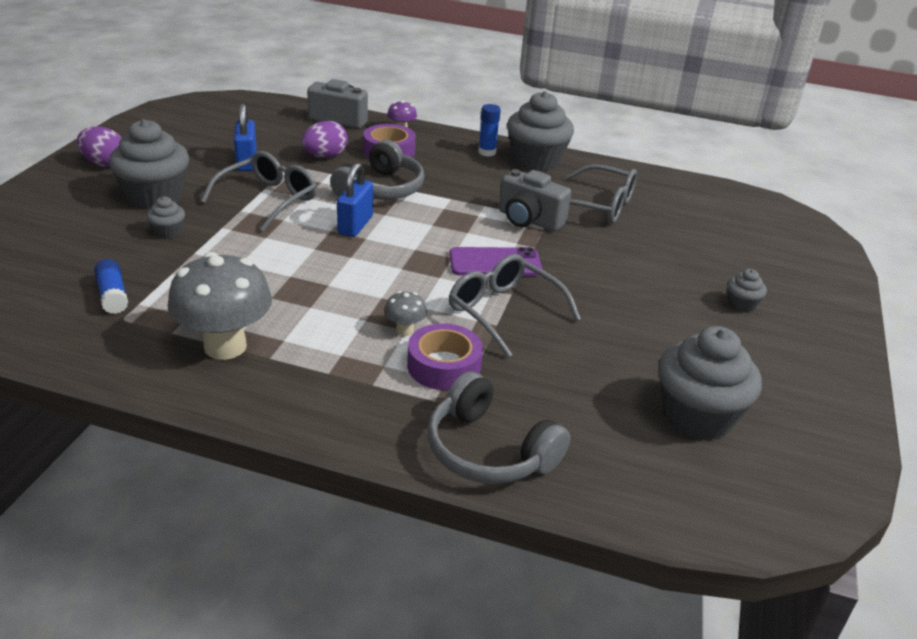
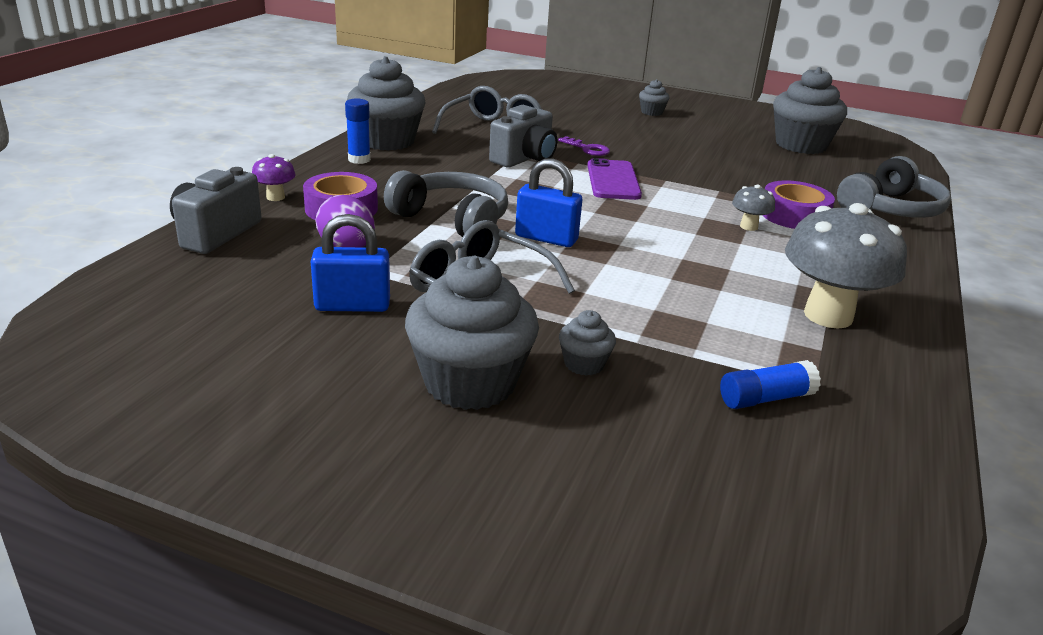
camera: 85 degrees left, 5 degrees down
(104, 163) = (326, 450): purple egg -> none
(503, 311) = (697, 185): grey glasses -> none
(577, 254) = (588, 149): none -> purple key

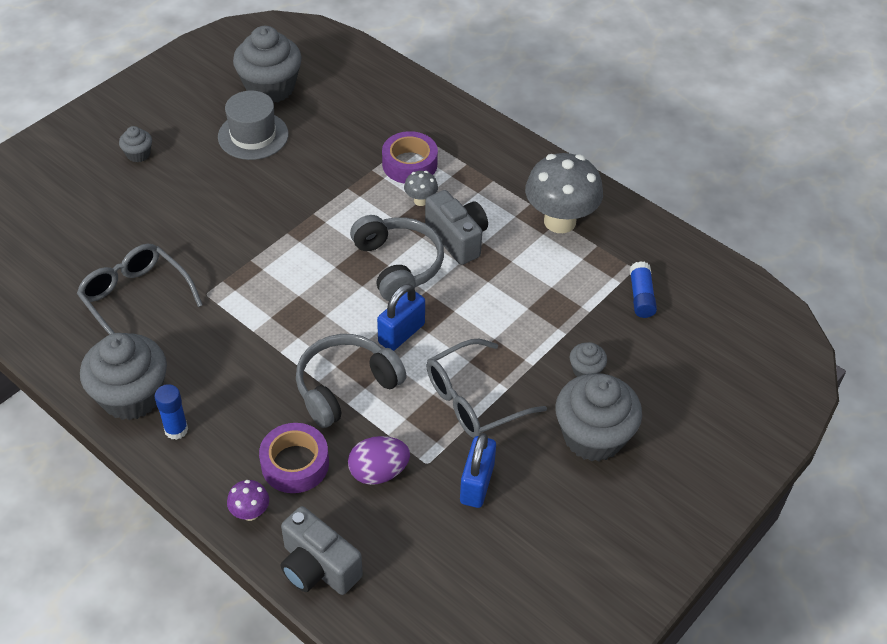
camera: 70 degrees left, 20 degrees up
(524, 159) = (225, 296): grey camera -> grey camera (457, 239)
(588, 149) = (219, 241): purple key -> none
(613, 180) = (301, 250): purple phone -> none
(731, 146) = (253, 135): none -> grey hat
(890, 209) = (417, 103): grey headphones -> grey headphones (397, 265)

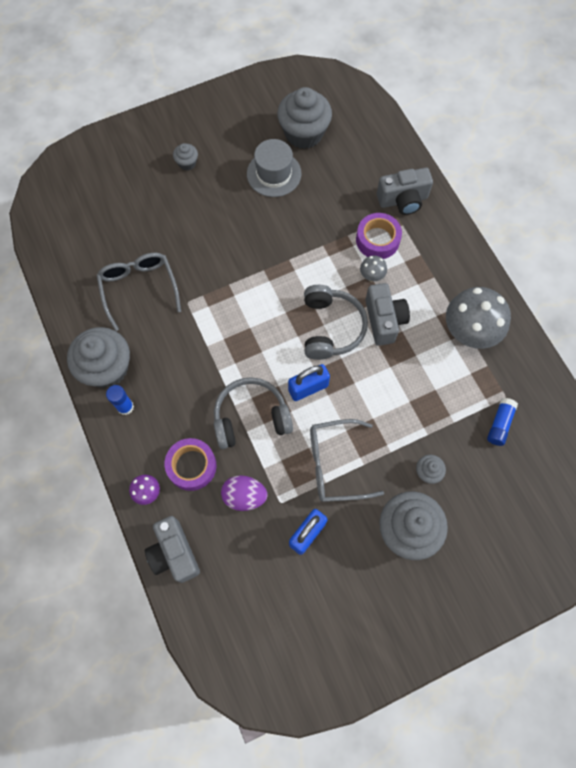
camera: 25 degrees right, 20 degrees up
(419, 119) = (403, 200): none -> grey camera

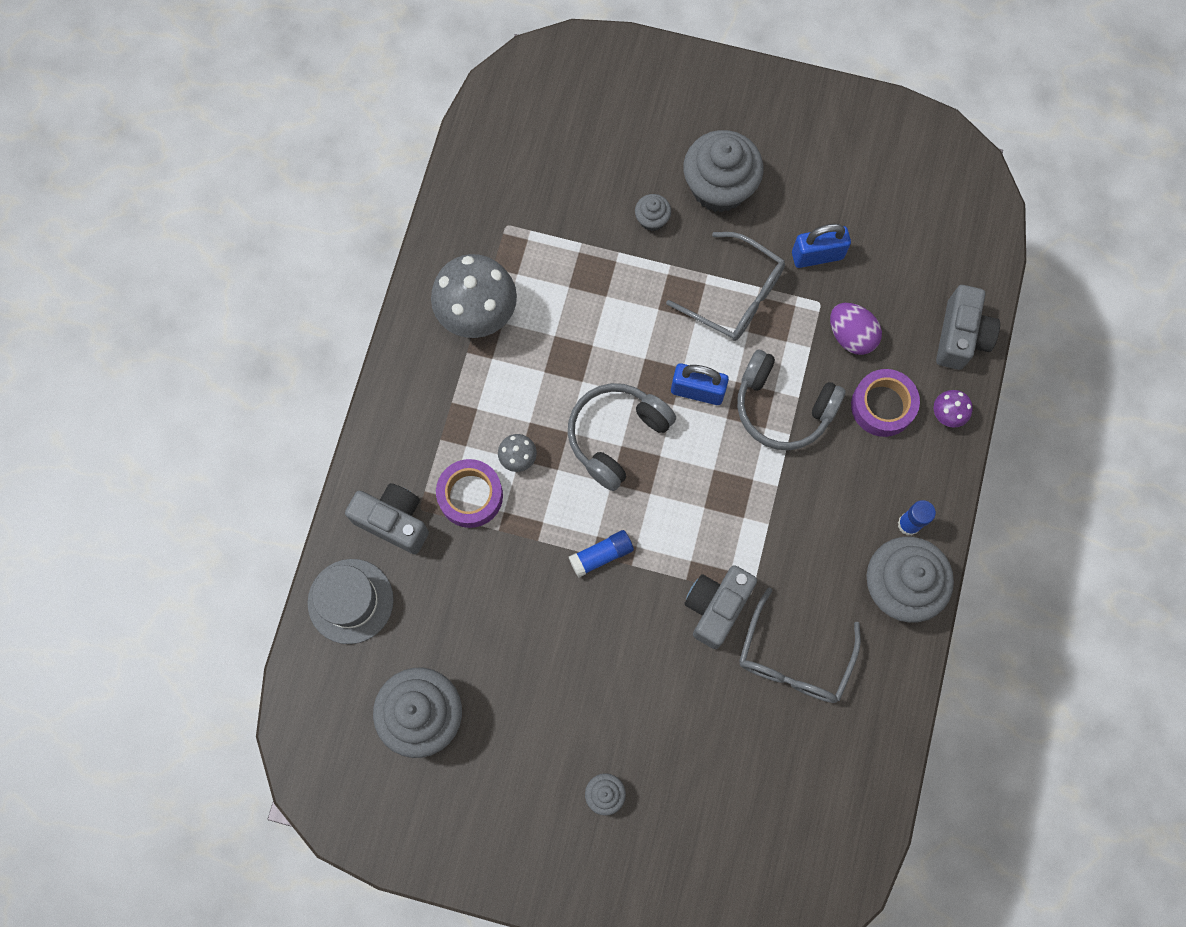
camera: 140 degrees left, 5 degrees up
(274, 174) = (511, 686): grey hat -> grey hat (350, 601)
(384, 320) = (552, 398): grey camera -> grey camera (716, 607)
(499, 424) = (539, 206): blue glue stick -> blue glue stick (601, 555)

